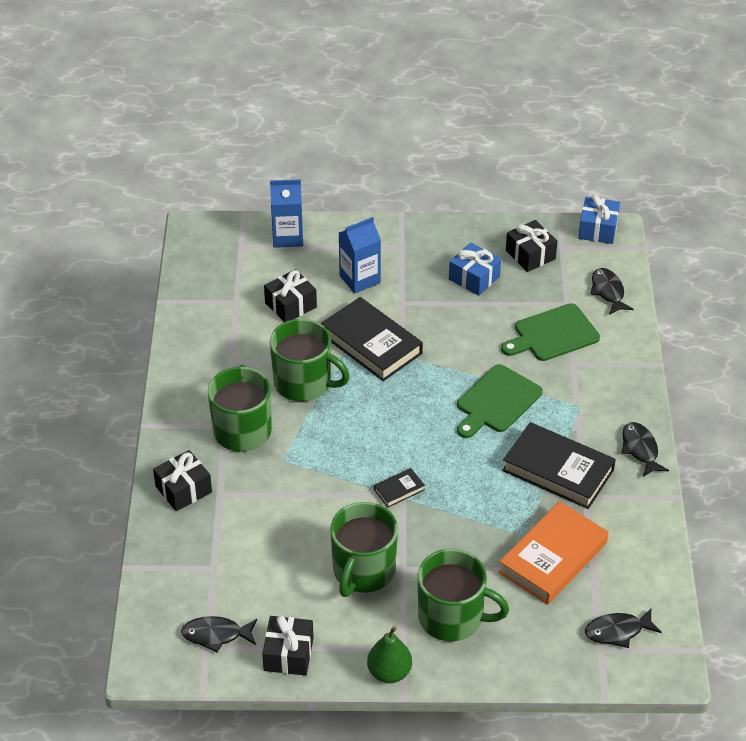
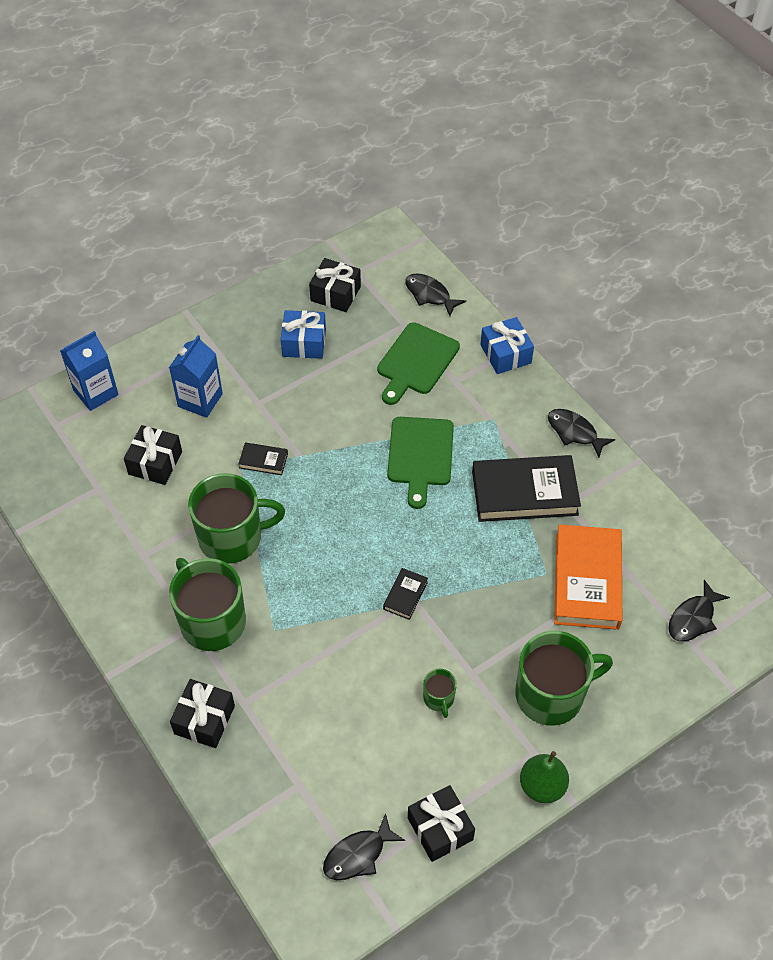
camera: 35 degrees left, 10 degrees up
(363, 571) = (439, 698): green mug -> green mug, size x0.46
(371, 344) = (263, 460): black book -> black book, size x0.45
(598, 229) = (374, 238): blue gift -> blue gift (505, 354)

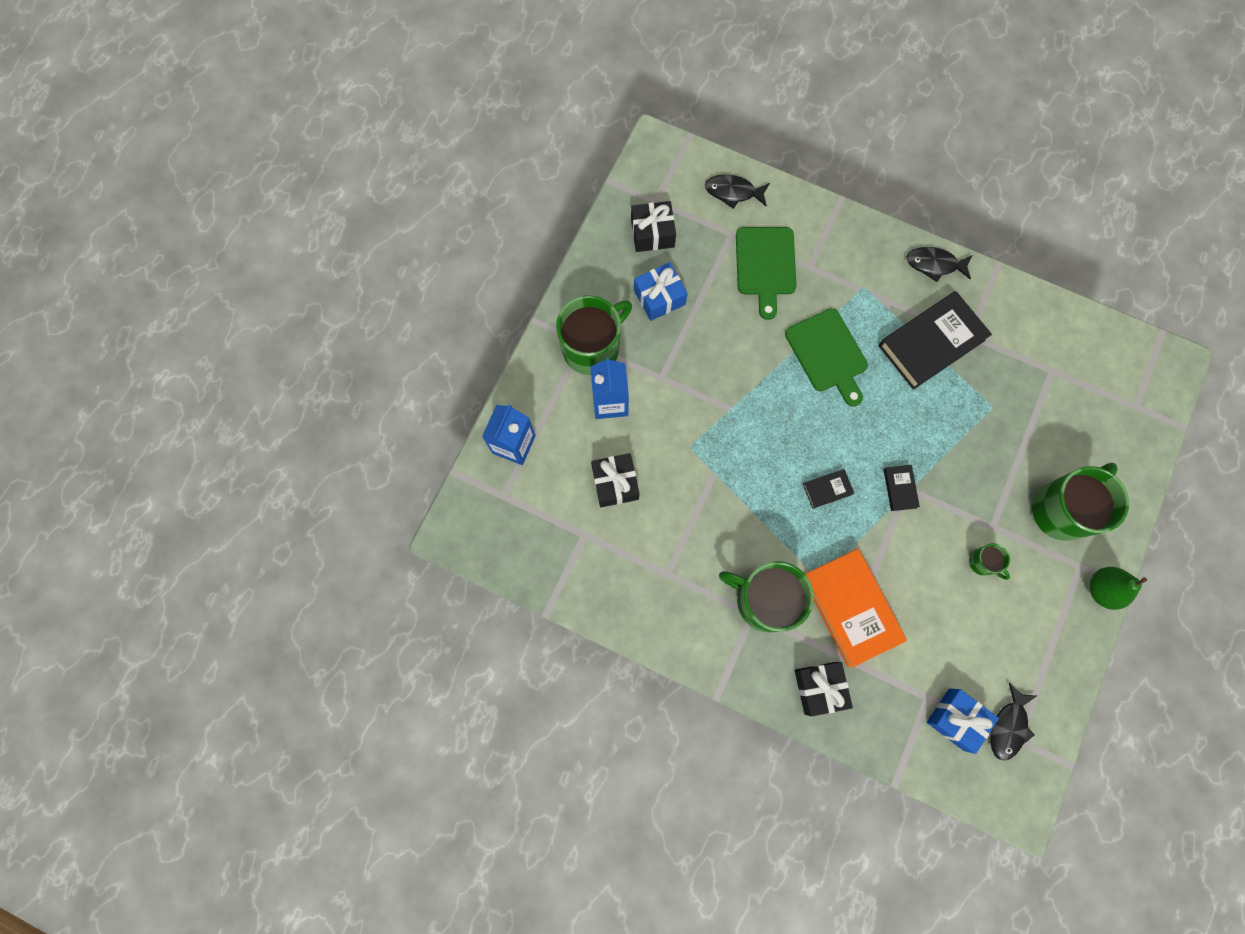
camera: 30 degrees left, 20 degrees up
(232, 537) = (728, 515): green mug -> green mug (592, 347)
(263, 460) = (704, 430): black book -> black book (827, 489)
(440, 829) = (1052, 669): black gift -> none
(505, 354) = (833, 218): blue gift -> blue gift (956, 719)
(587, 580) = (1027, 395): orange book -> orange book (851, 608)
(693, 618) = (1123, 384): black fish -> none

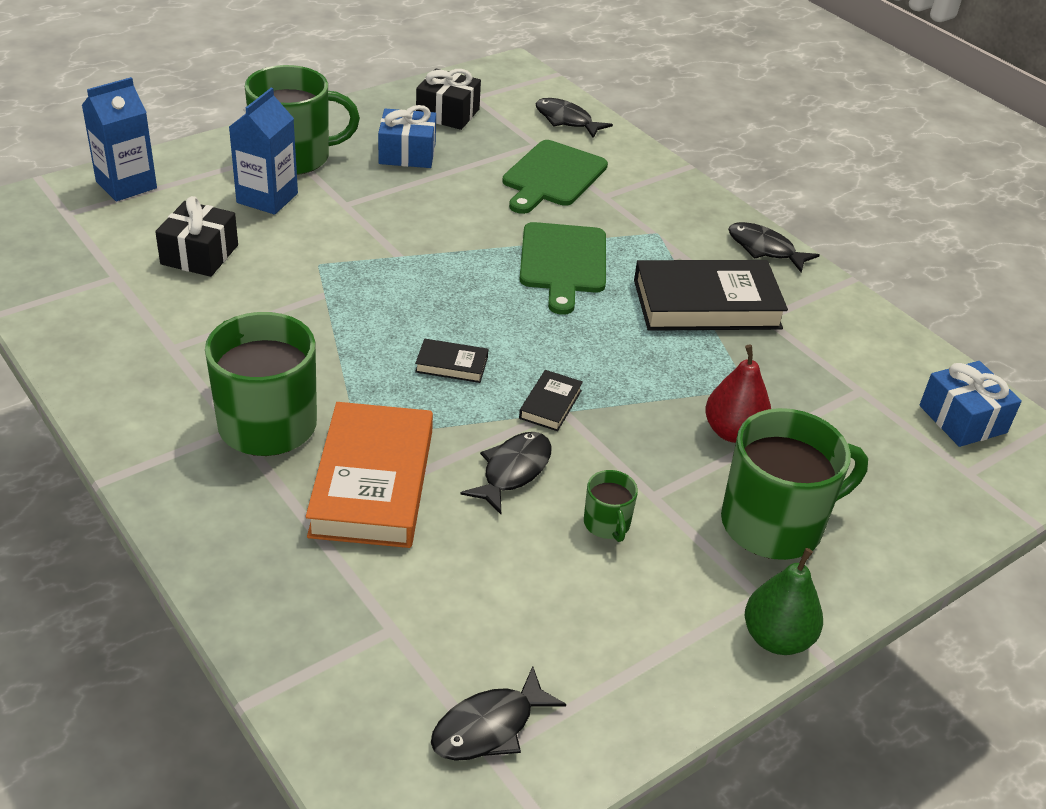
camera: 25 degrees right, 35 degrees down
(819, 688) = (245, 540): black gift -> none
(914, 554) = (513, 471): none -> black fish
(956, 719) = (412, 675): blue gift -> blue gift (962, 419)
(1005, 450) = (733, 432): none -> red pear

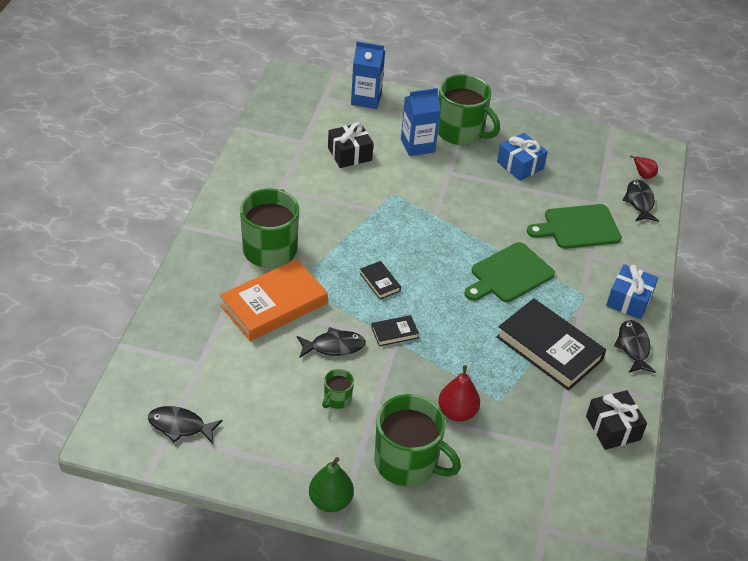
camera: 50 degrees right, 5 degrees up
(447, 114) = (576, 156): black gift -> black gift (612, 428)
(533, 96) = (643, 175): none -> red pear
(962, 419) = (588, 506): blue gift -> blue gift (629, 300)

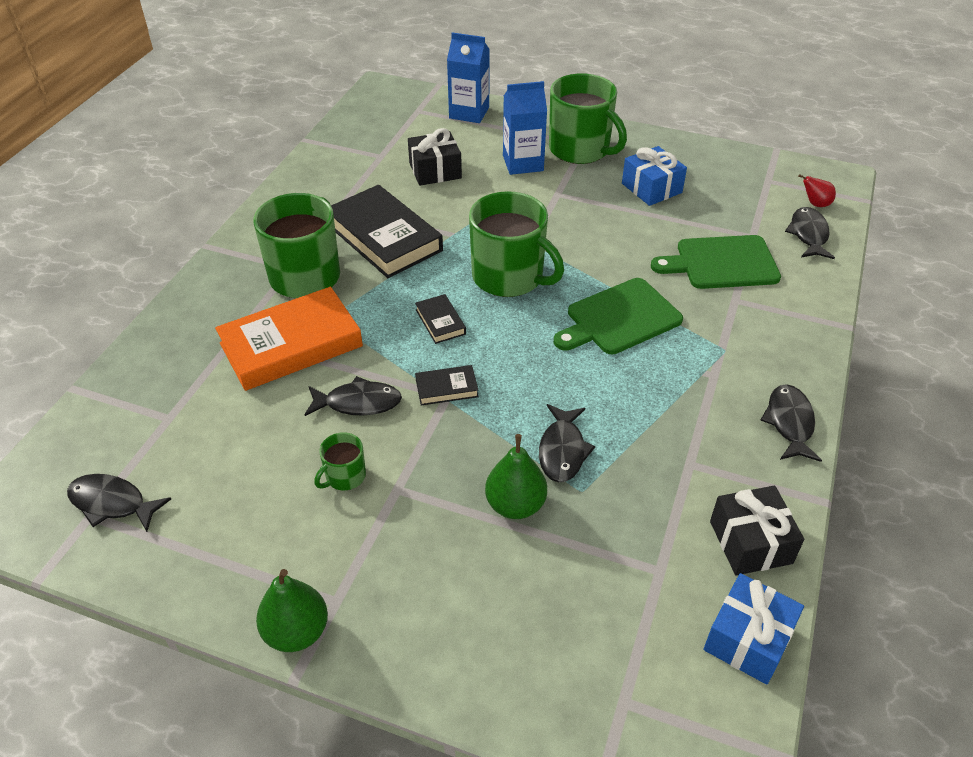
camera: 10 degrees right, 0 degrees up
(408, 462) = (427, 577): green mug -> green mug (509, 277)
(457, 412) = (515, 505): red pear -> green pear
(482, 373) = (562, 450): none -> black fish
(549, 348) = (664, 419): black book -> black book (384, 237)
(629, 300) = (787, 358): blue gift -> blue gift (748, 639)

